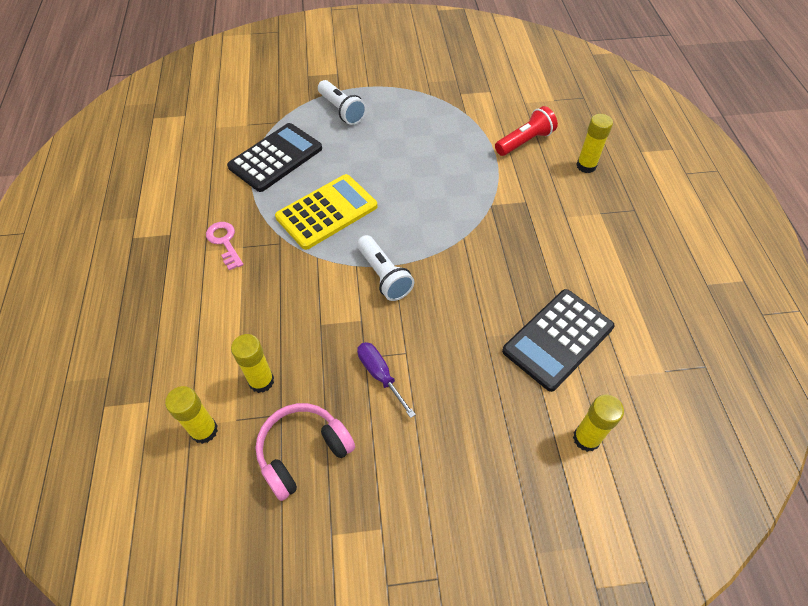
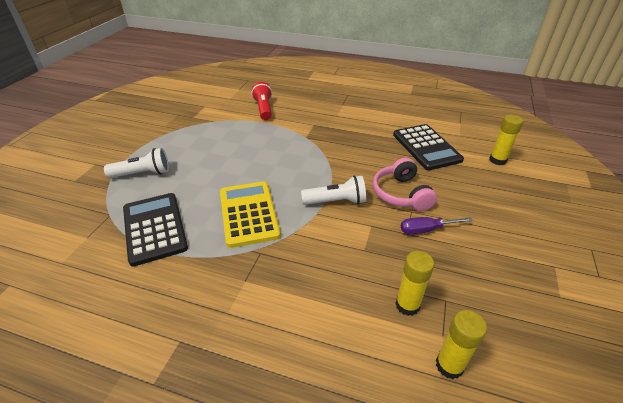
camera: 65 degrees left, 15 degrees down
(224, 242) = (229, 293): pink key -> none
(303, 452) = (485, 294): pink headphones -> pink headphones (401, 194)
(586, 166) = (303, 97): yellow glue stick -> none

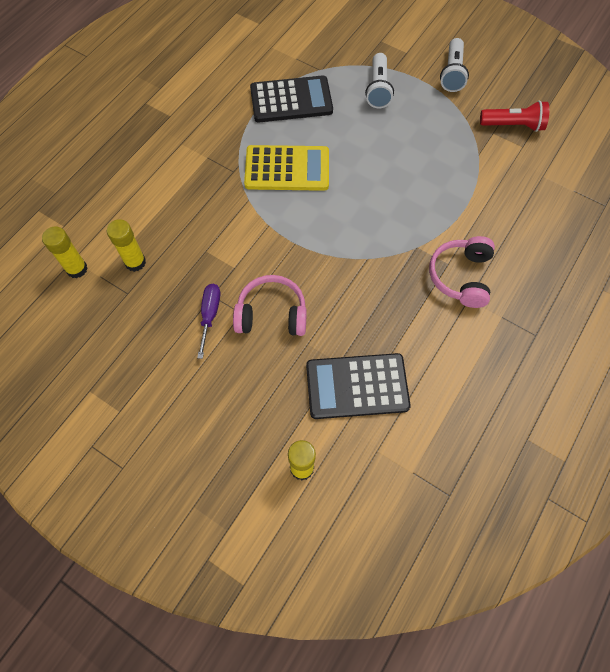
camera: 105 degrees right, 25 degrees up
(264, 109) = (503, 212): red flashlight -> red flashlight (513, 125)
(321, 119) = (461, 276): none -> pink headphones
(336, 201) = (280, 246): white flashlight -> white flashlight (452, 73)

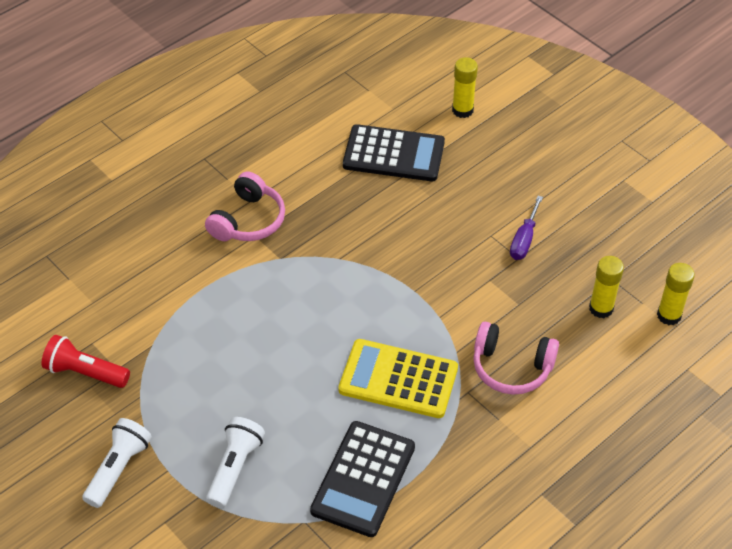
camera: 165 degrees left, 15 degrees down
(271, 314) = (459, 227): pink headphones -> pink headphones (511, 367)
(291, 100) = (363, 479): black calculator -> black calculator turned 75 degrees counterclockwise

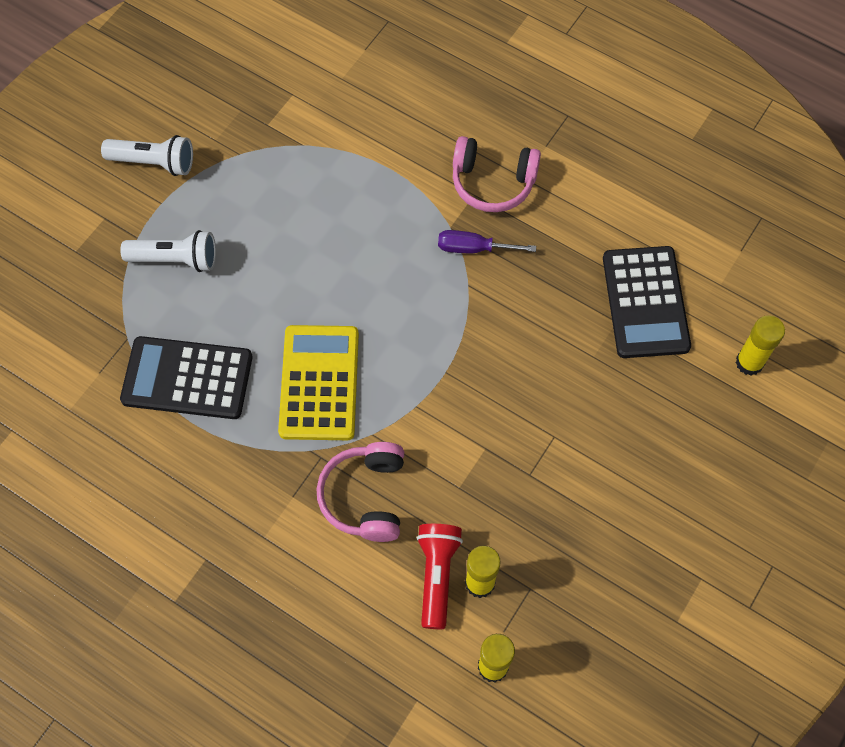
camera: 75 degrees right, 15 degrees up
(85, 372) = (256, 100): red flashlight -> red flashlight (437, 575)
(524, 240) = (559, 475): purple screwdriver -> purple screwdriver (473, 248)

